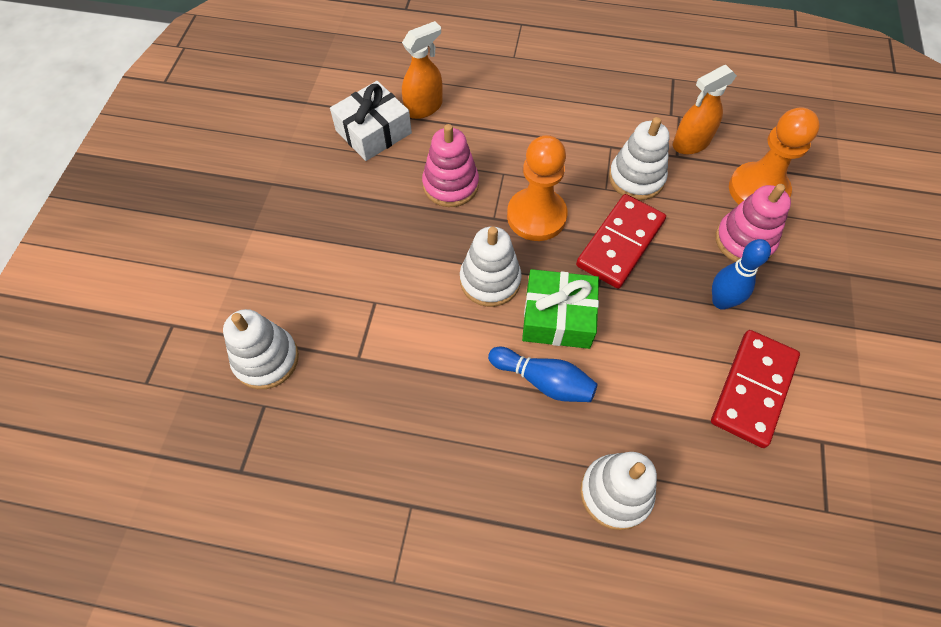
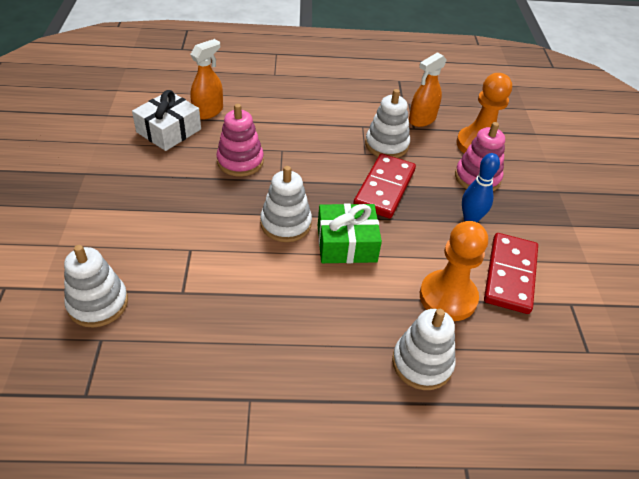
camera: 15 degrees left, 15 degrees down
(536, 216) = (314, 176): orange pawn -> orange pawn (448, 297)
(543, 381) = (345, 289): blue bowling pin -> none

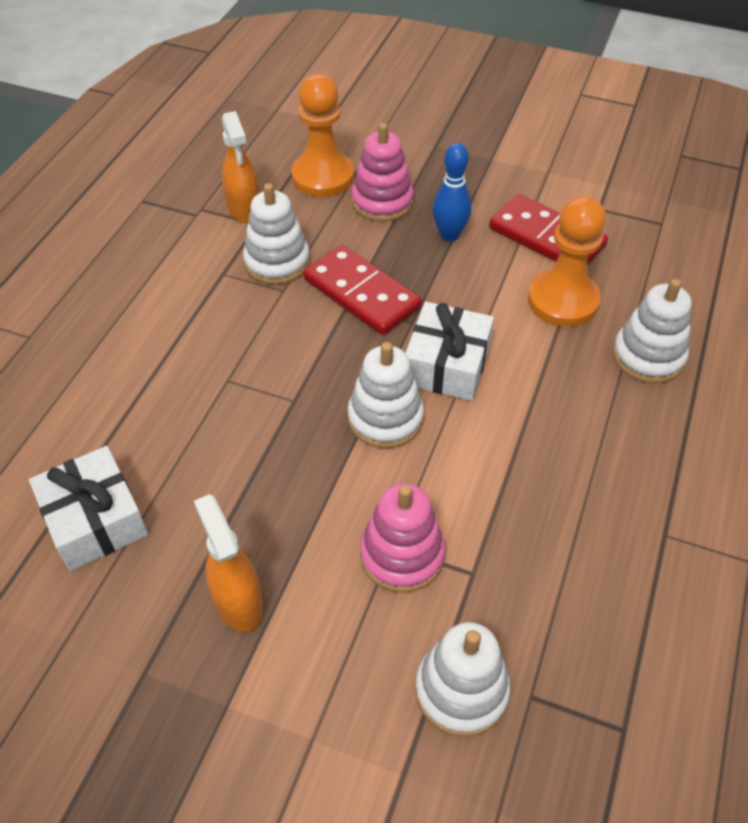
camera: 65 degrees left, 5 degrees up
(208, 111) = (75, 451): orange spray bottle -> orange spray bottle (238, 602)
(240, 161) = (227, 438): pink stacking toy -> pink stacking toy (402, 555)
(346, 243) = (447, 364): green gift -> white gift

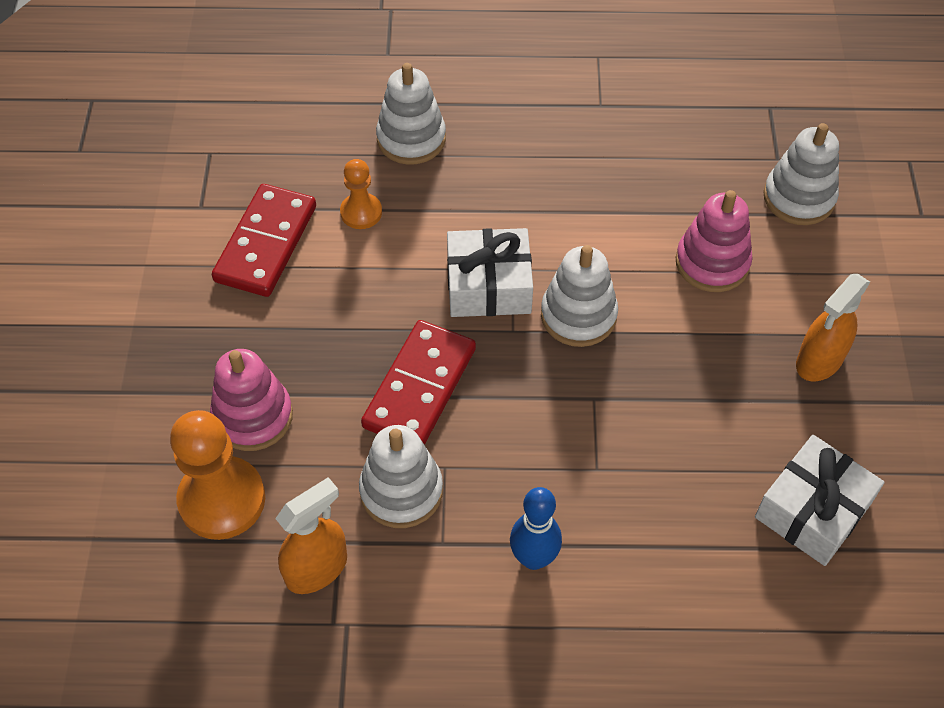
camera: 110 degrees left, 5 degrees up
(449, 235) = (292, 332): blue bowling pin -> blue bowling pin (533, 558)
(563, 301) = (361, 212): orange pawn -> orange pawn, size x0.56

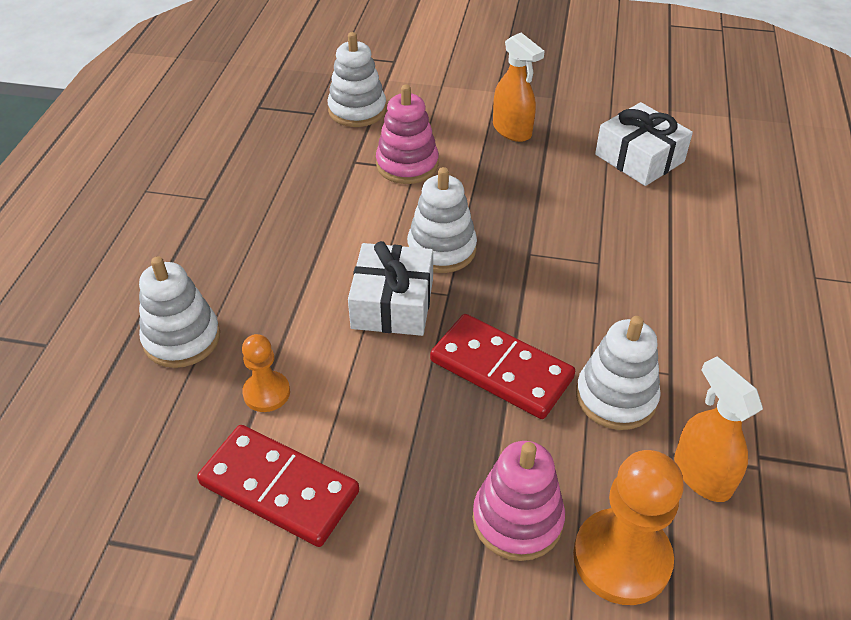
camera: 80 degrees left, 10 degrees down
(533, 558) = (684, 314): blue bowling pin -> none

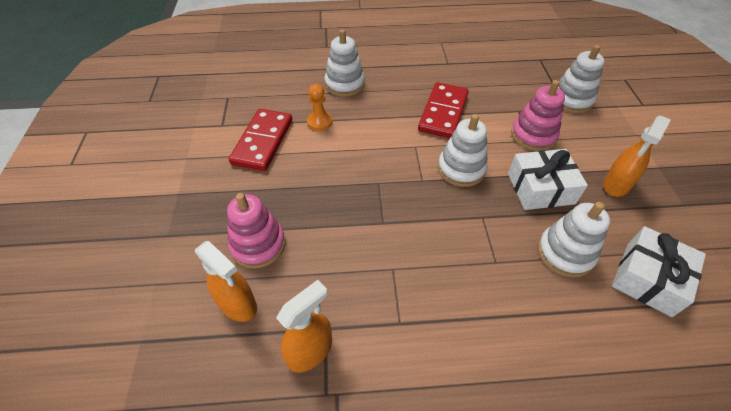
camera: 75 degrees right, 5 degrees up
(392, 303) = (402, 156): white gift -> white gift (540, 188)
(501, 370) = (368, 218): red domino -> red domino (443, 112)
(616, 397) = (365, 288): white stacking toy -> white stacking toy (565, 253)
(621, 558) = (238, 304): orange pawn -> orange spray bottle

